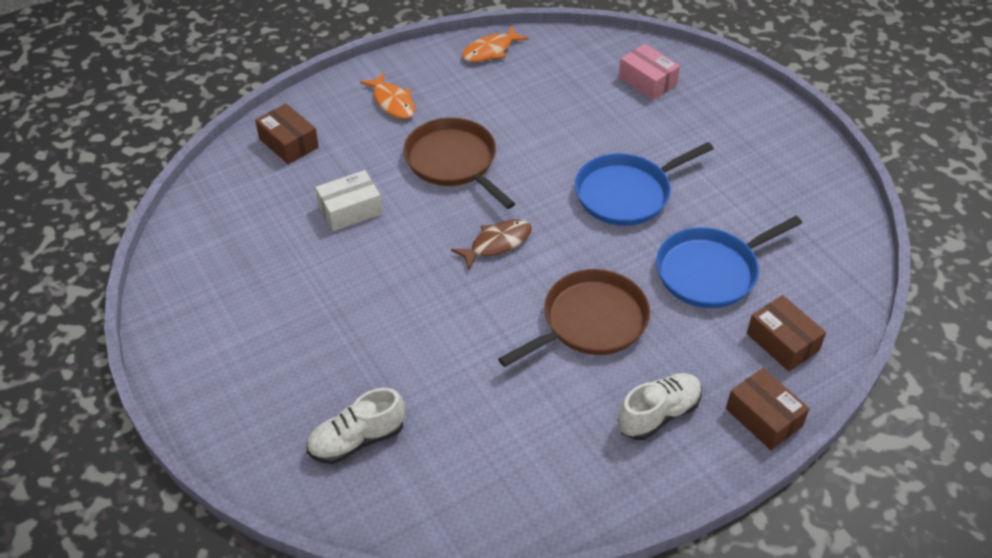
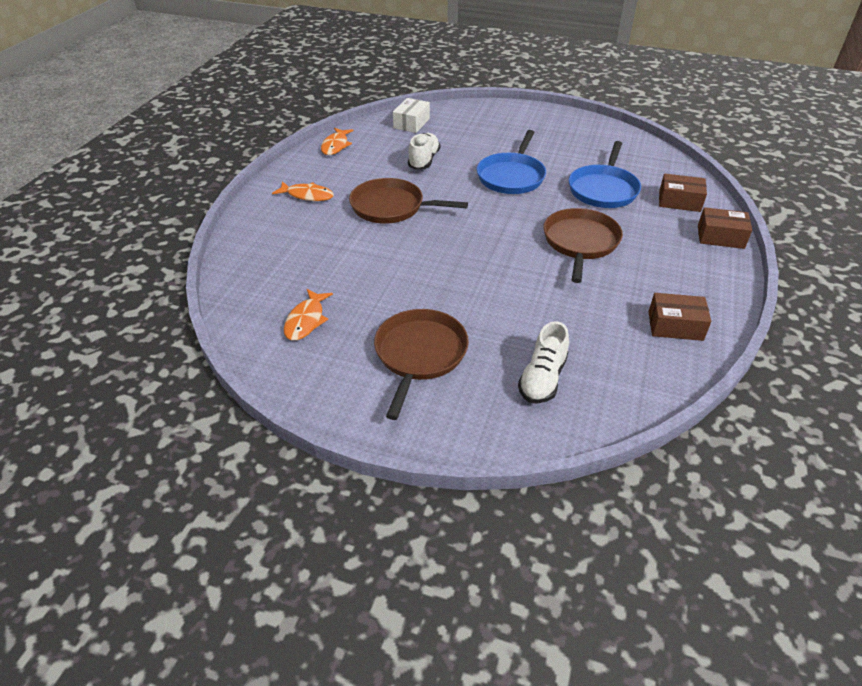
camera: 40 degrees left, 5 degrees down
(239, 245) = (306, 320): none -> orange fish
(287, 342) = (419, 354): none -> brown pan
(289, 143) = (263, 248): brown box -> brown box (675, 326)
(350, 210) = (359, 262): white box -> white box (411, 123)
(497, 243) = (476, 233): brown fish -> none
(647, 81) = (448, 124): pink box -> none
(658, 414) = (675, 264): white shoe -> white shoe (424, 160)

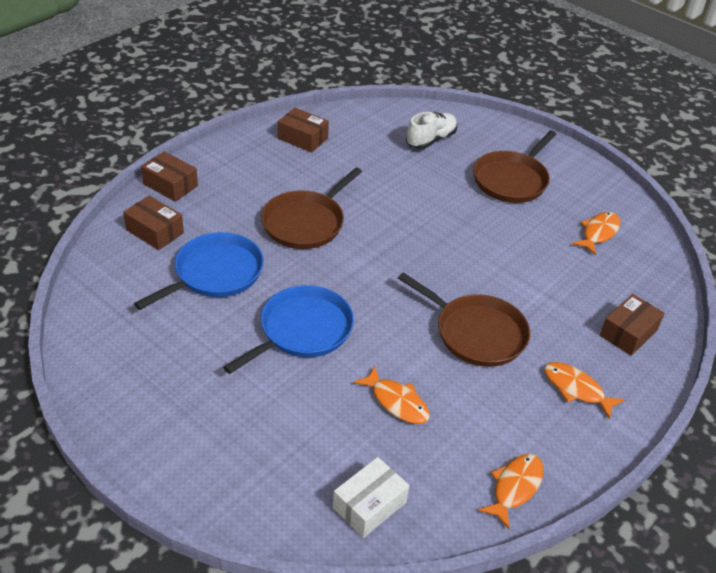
camera: 160 degrees left, 0 degrees up
(270, 239) = (628, 333): none -> brown box
(424, 160) = (397, 402): white shoe -> orange fish

